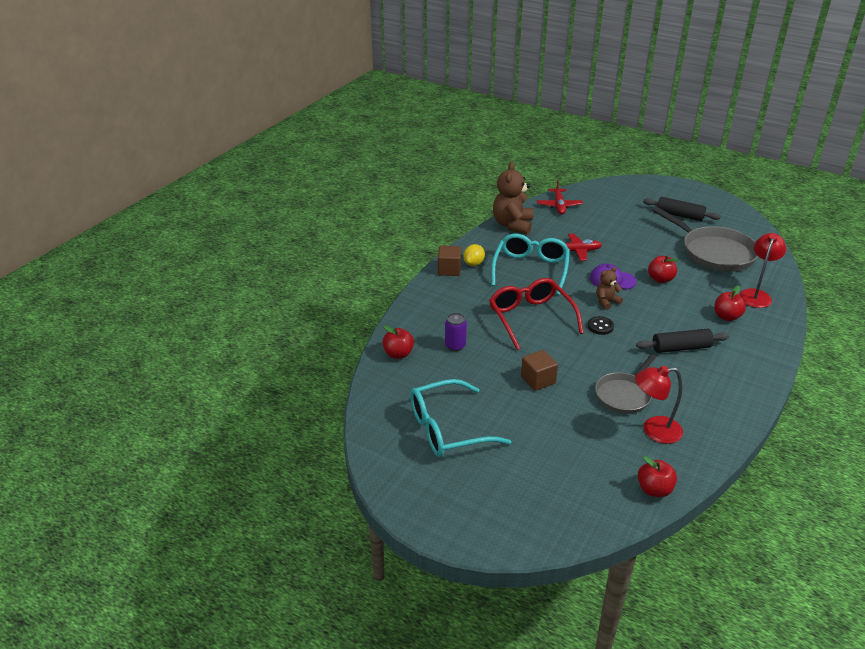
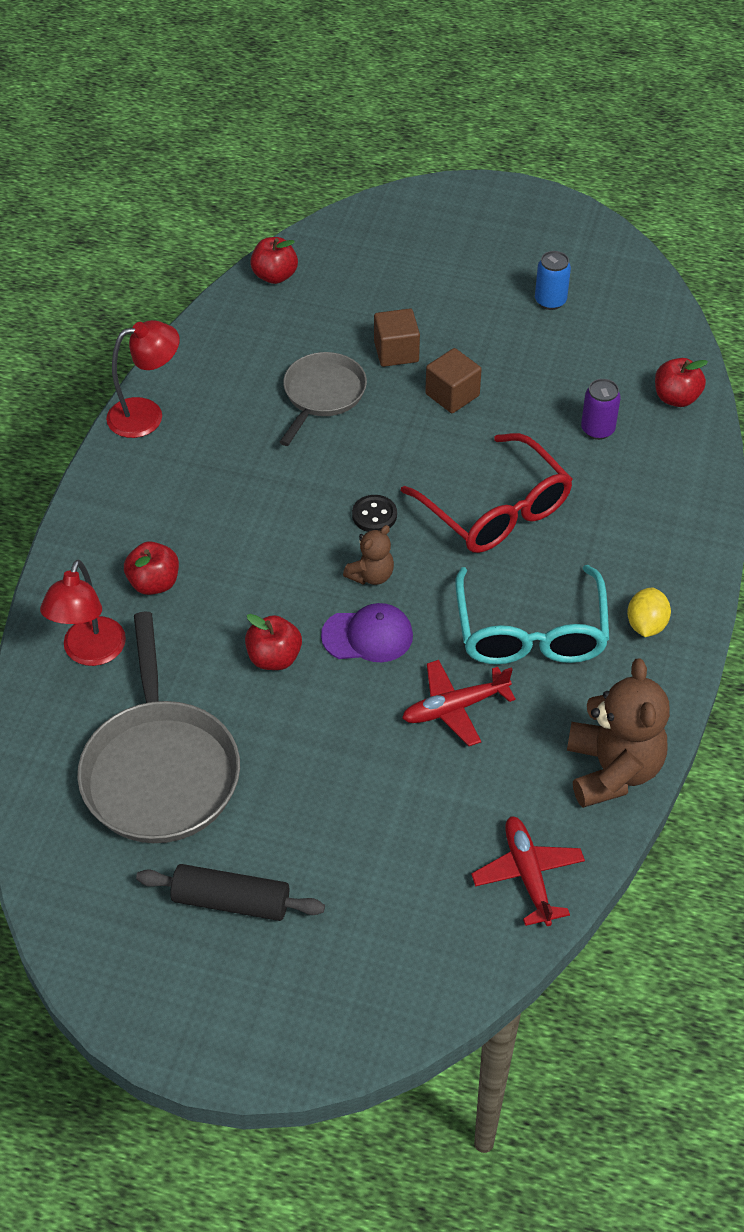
camera: 165 degrees right, 15 degrees up
(448, 429) = (550, 301): turquoise glasses -> blue can
(449, 270) = (684, 597): brown cube -> brown cube (396, 352)
(654, 430) = (277, 349): red lamp -> red lamp (147, 415)
(681, 348) = (237, 497): black rolling pin -> none
(714, 252) = (160, 770): grey pan -> grey pan turned 135 degrees counterclockwise

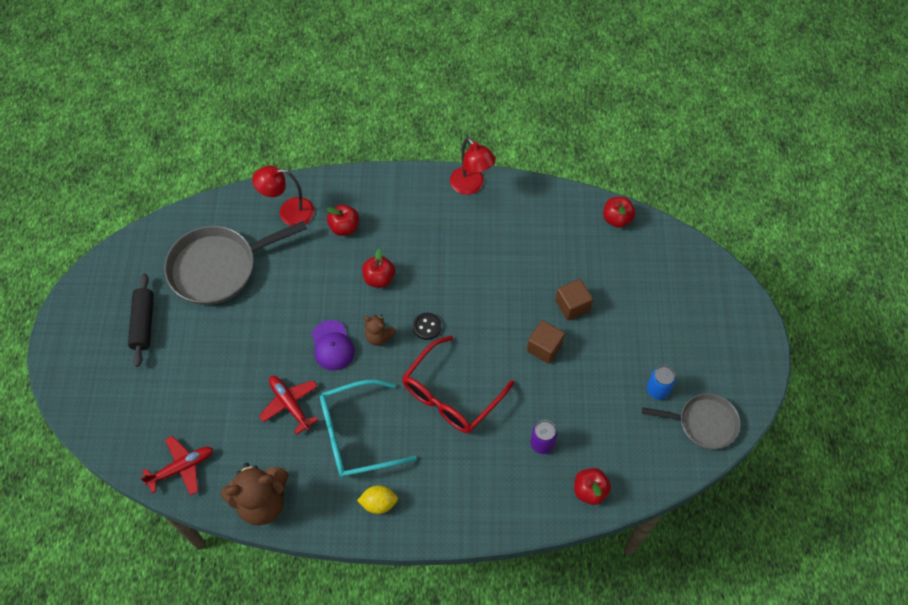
camera: 75 degrees right, 10 degrees up
(274, 658) = (305, 301): red apple -> red apple (379, 278)
(322, 395) = (518, 273): grey pan -> grey pan (703, 423)

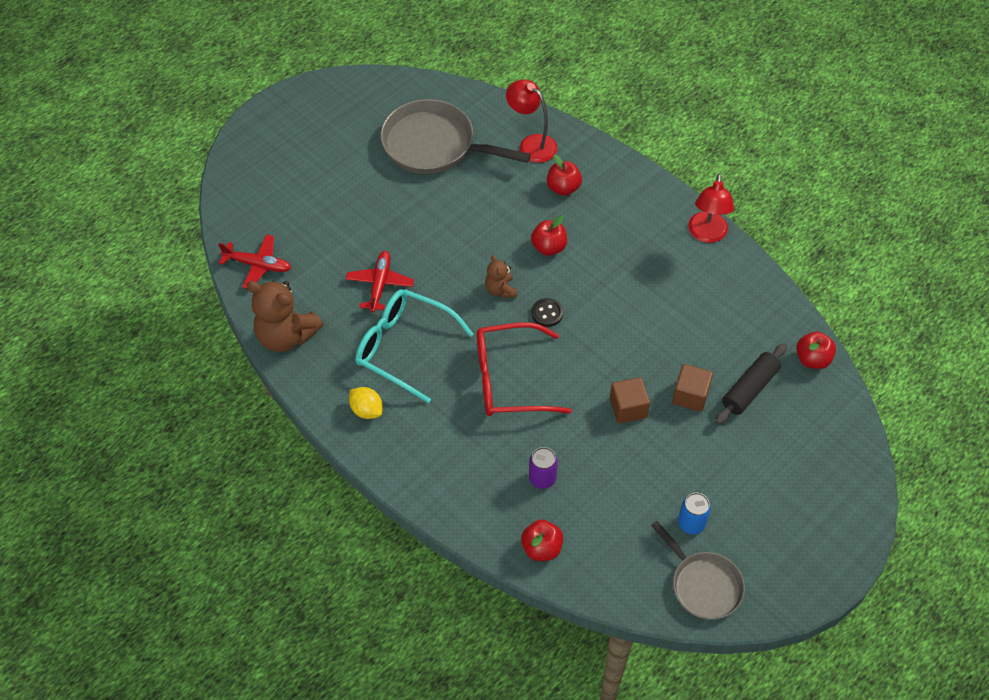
camera: 45 degrees right, 5 degrees down
(143, 323) = (339, 144): black rolling pin -> black rolling pin (749, 389)
(332, 345) = (457, 268): purple cap -> none

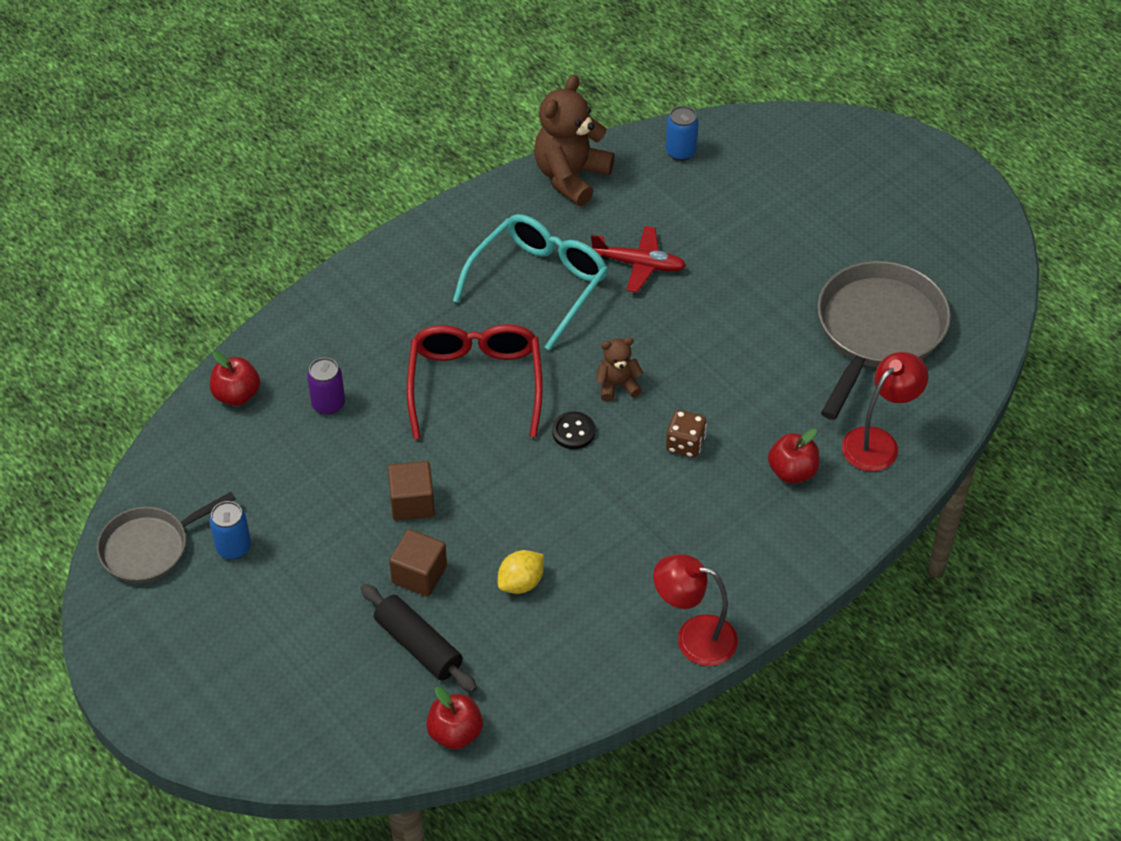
camera: 95 degrees right, 5 degrees down
(258, 265) = (680, 152): red plane -> blue can
(367, 410) = (454, 246): yellow lemon -> yellow lemon (521, 583)
(549, 247) = (685, 444): red apple -> brown dice

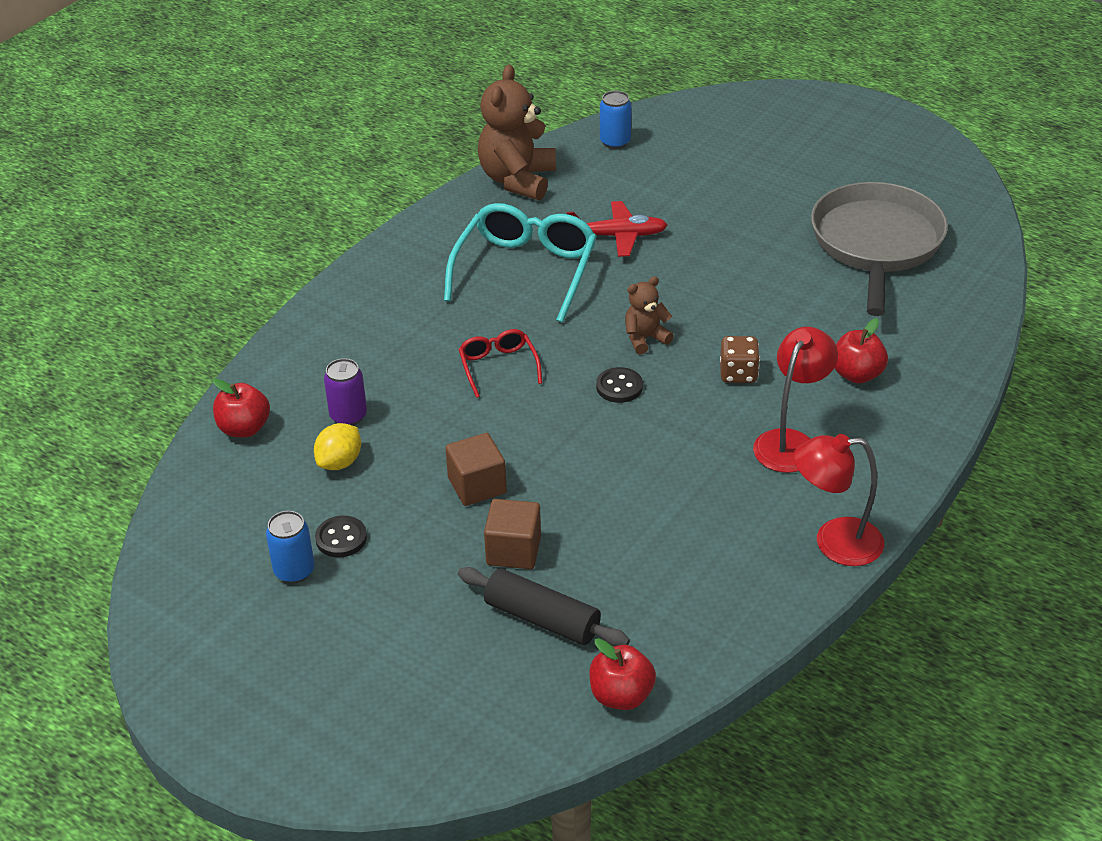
camera: 15 degrees left, 10 degrees down
(150, 547) = (197, 592): grey pan -> none
(282, 526) = (341, 538): none -> black button
(475, 384) = (498, 367): red glasses -> red glasses, size x0.52
(521, 583) = (627, 533): yellow lemon -> yellow lemon (340, 462)
(878, 442) = (926, 332): red lamp -> red lamp (791, 442)

